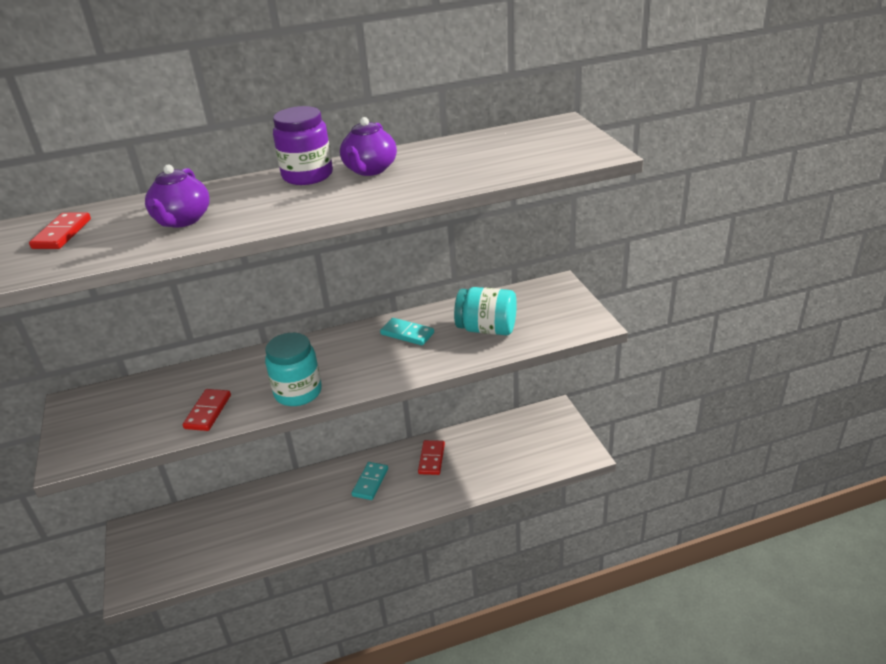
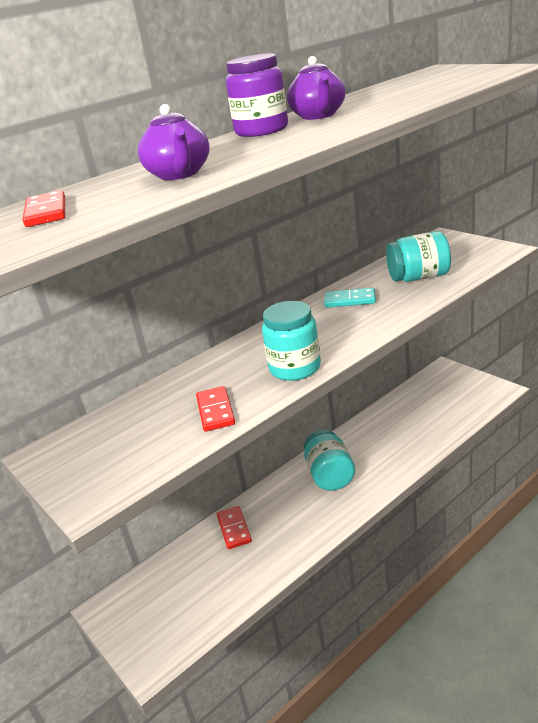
camera: 20 degrees left, 5 degrees down
(370, 482) = (330, 475): turquoise domino -> turquoise jar
(431, 459) = (370, 438): red domino -> red domino (234, 529)

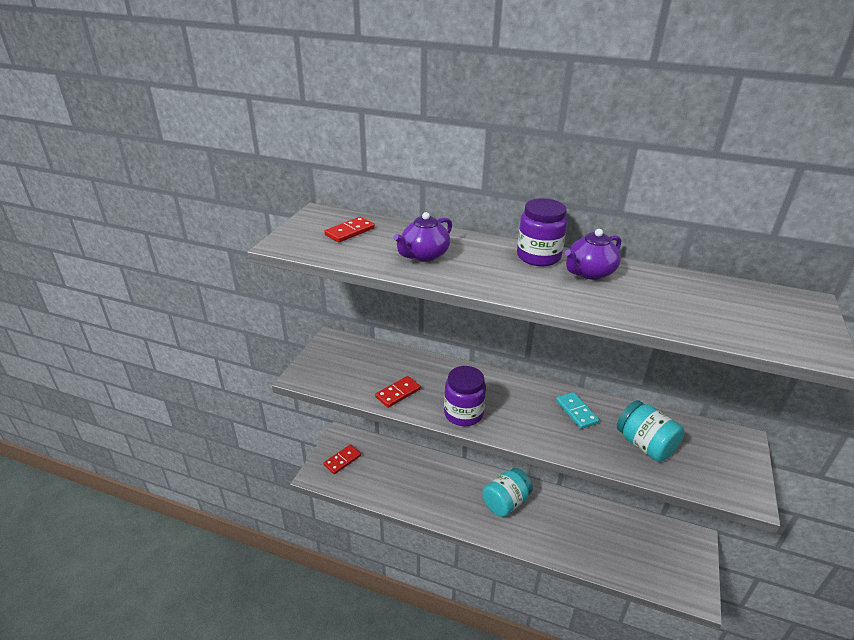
camera: 55 degrees right, 5 degrees up
(234, 529) = (426, 468): red domino -> red domino (342, 460)
(295, 368) = (463, 413): turquoise jar -> purple jar

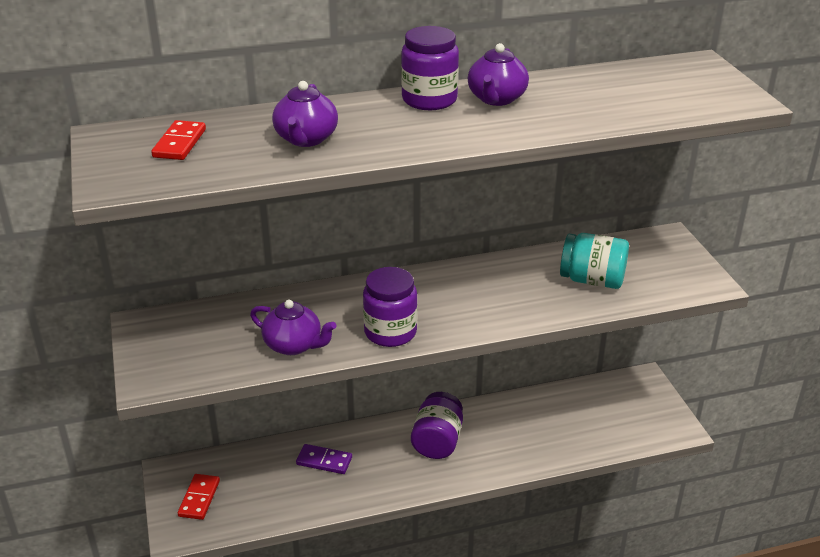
camera: 35 degrees left, 0 degrees up
(398, 393) = (294, 345): red domino -> purple teapot
(426, 476) = (324, 461): none -> purple domino
(506, 502) = (437, 441): turquoise jar -> purple jar
(576, 412) = (503, 278): turquoise domino -> none

